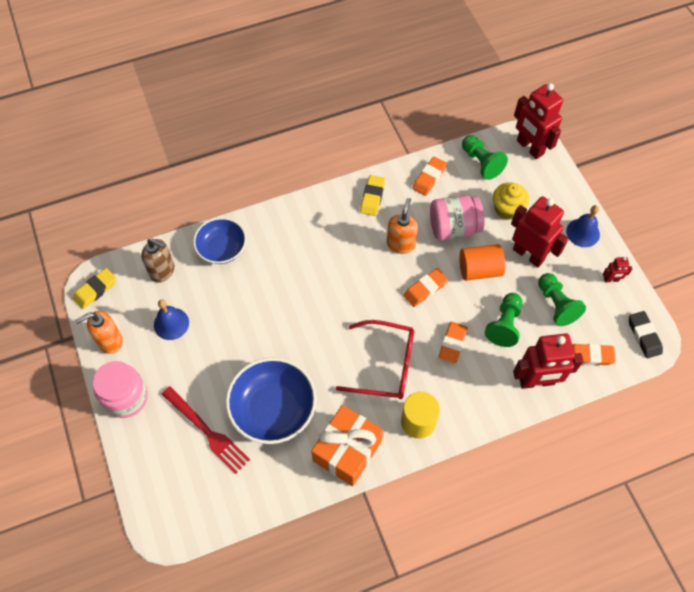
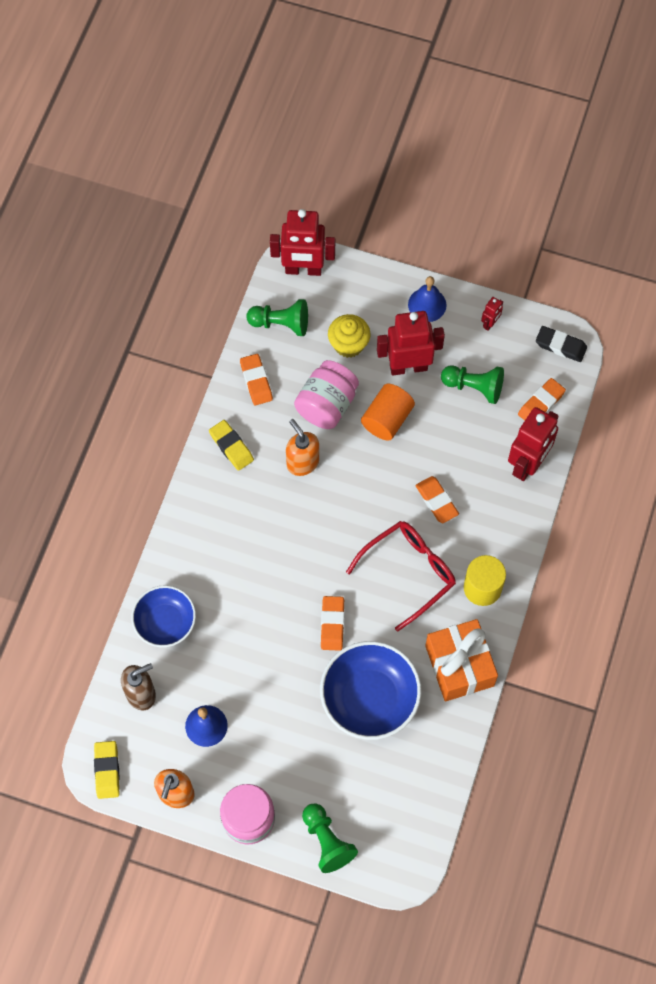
camera: 50 degrees left, 5 degrees up
(207, 431) = (343, 770): red fork -> none
(425, 289) = (365, 480): orange eraser -> orange eraser (332, 624)
(504, 325) = (456, 444): green pawn -> green pawn (327, 841)

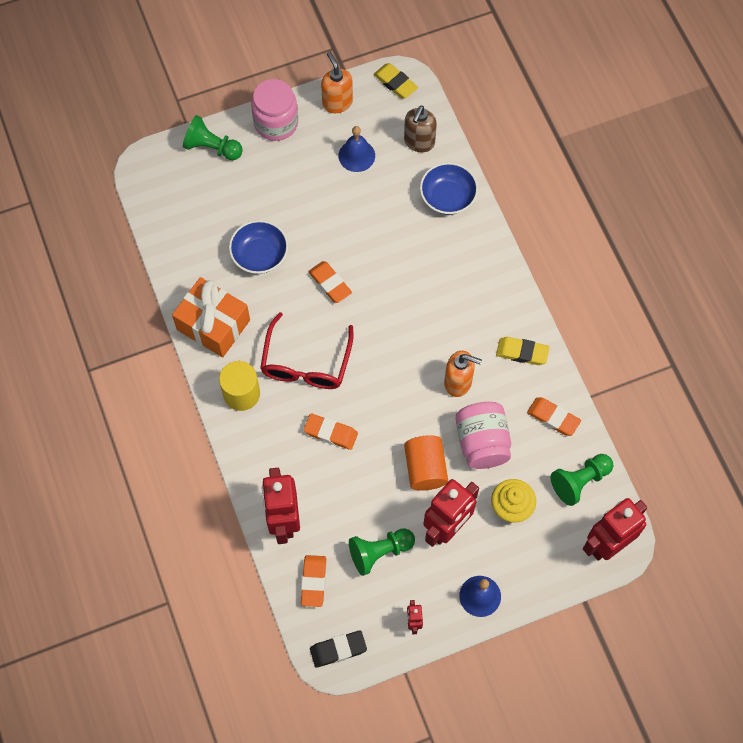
camera: 140 degrees right, 0 degrees up
(369, 698) = (260, 255): blue bowl -> blue bowl, size x0.65

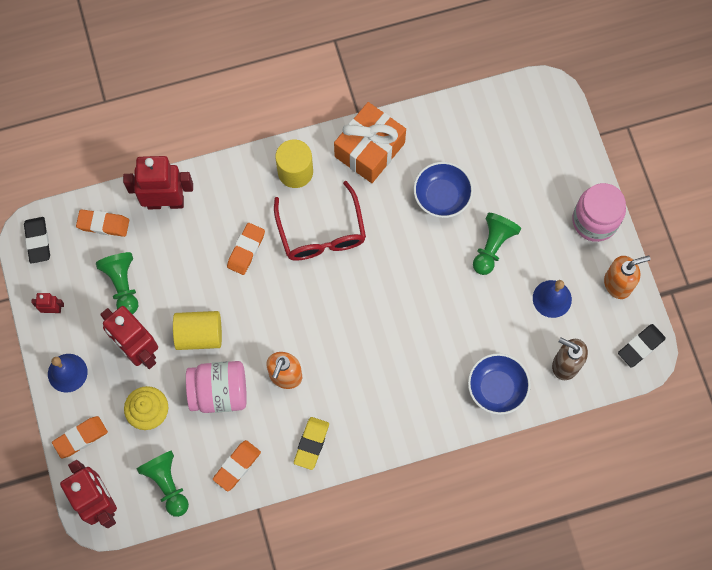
camera: 95 degrees right, 5 degrees up
(212, 147) = (568, 157): green pawn -> green pawn (492, 246)
(306, 362) = (321, 232): red glasses -> red glasses turned 120 degrees counterclockwise
(330, 284) = (405, 261): orange eraser -> orange eraser (80, 438)
(395, 83) = (640, 346): yellow eraser -> black eraser
(425, 468) = (199, 334): orange cylinder -> yellow cylinder

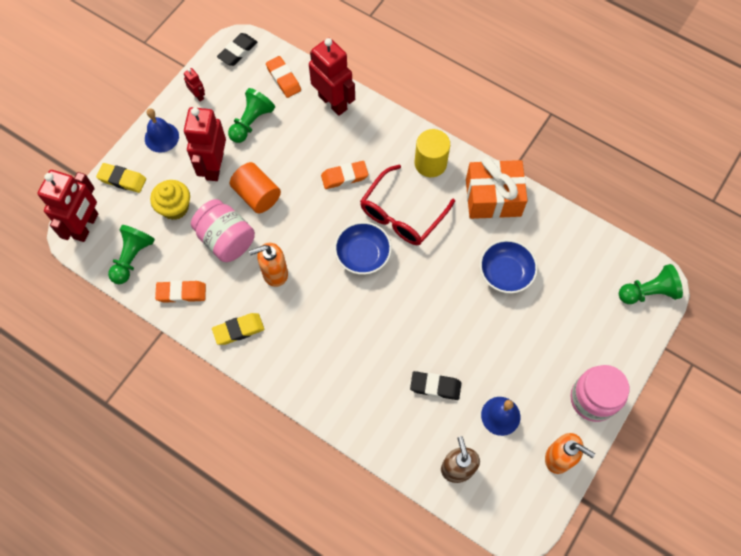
camera: 50 degrees right, 5 degrees down
(80, 438) = (122, 179): orange eraser -> yellow eraser
(199, 334) = (257, 195): yellow cylinder -> orange cylinder
(492, 246) = (500, 339): green pawn -> green pawn (648, 292)
(497, 388) = (393, 430): blue bowl -> blue bowl (363, 255)
(640, 346) = (524, 517): black eraser -> black eraser (435, 386)

